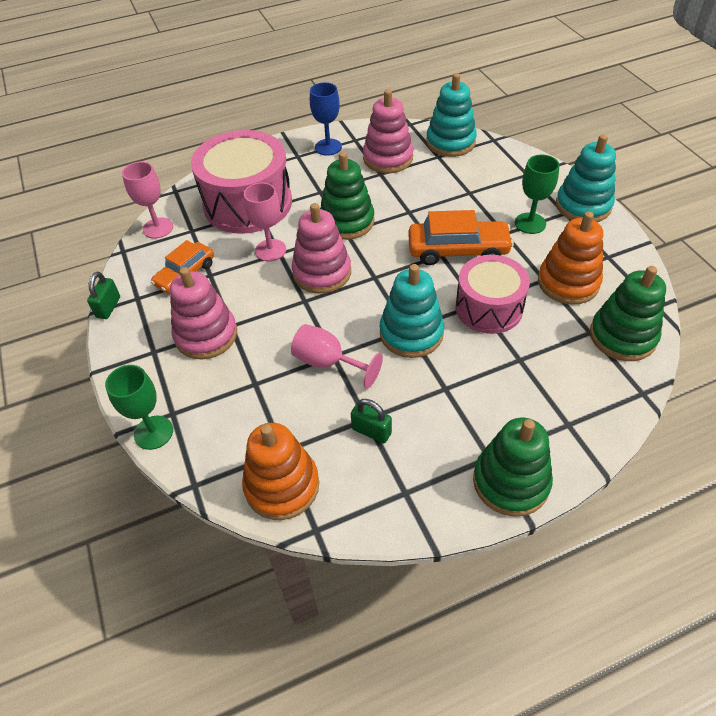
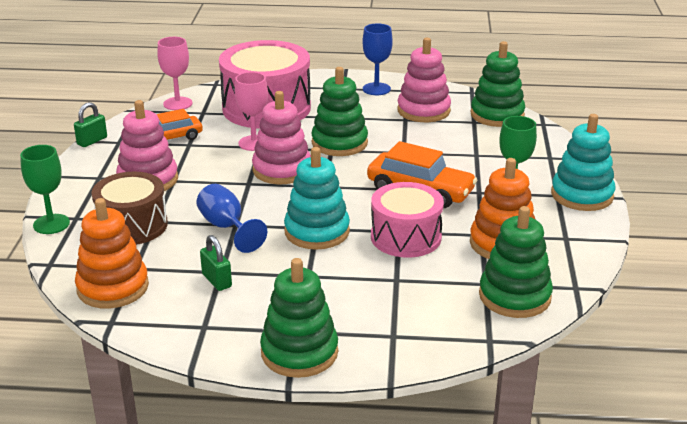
camera: 25 degrees right, 20 degrees down
(237, 399) = (132, 226): none -> brown drum
(328, 362) = (226, 227): pink goblet -> blue goblet
(450, 142) = (497, 115): turquoise stacking toy -> green stacking toy

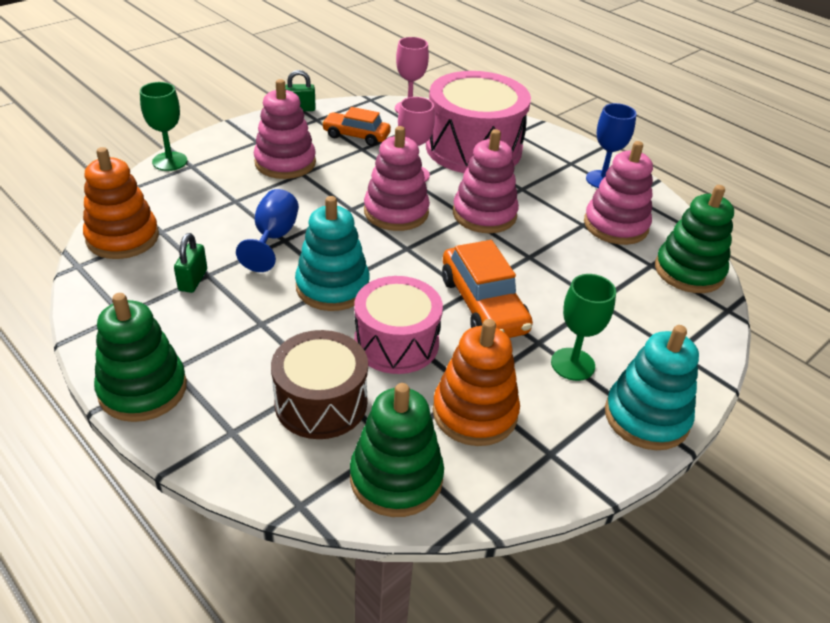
camera: 40 degrees right, 10 degrees up
(132, 226) = (215, 195): brown drum -> brown drum (321, 402)
(339, 143) = (484, 214): green stacking toy -> pink stacking toy

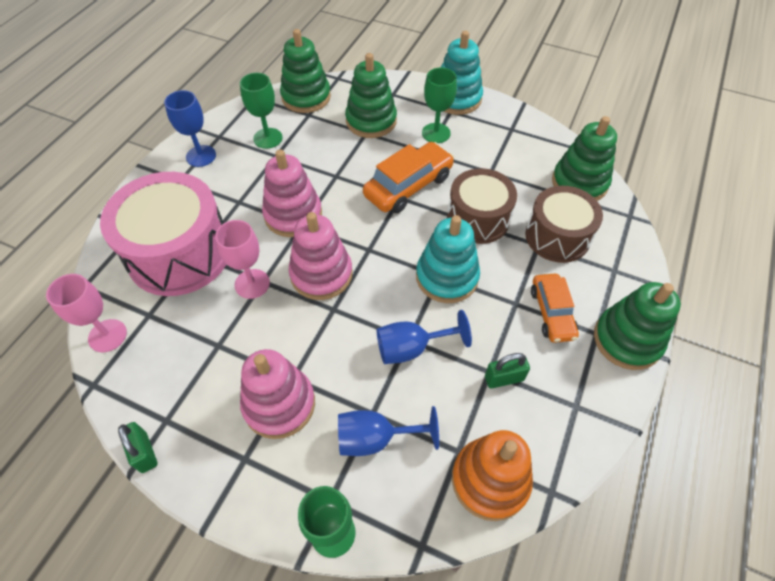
camera: 110 degrees left, 15 degrees up
(214, 196) = (375, 438): none -> blue goblet
(356, 136) = (192, 362): orange car -> orange car (551, 313)
(396, 343) = (478, 218): pink drum -> brown drum
(475, 413) = (508, 164): orange stacking toy -> none
(615, 225) = (268, 138): pink stacking toy -> green goblet
(620, 312) = (371, 121): none -> green stacking toy

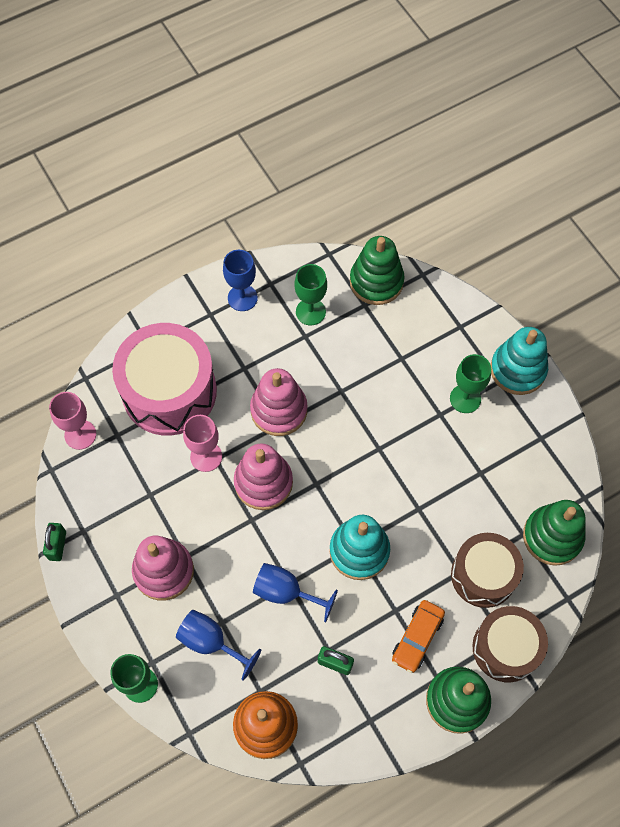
camera: 35 degrees right, 10 degrees up
(371, 121) = (416, 347): green stacking toy -> none
(408, 186) = (395, 442): orange car -> none
(478, 218) = (429, 513): brown drum -> brown drum (506, 648)

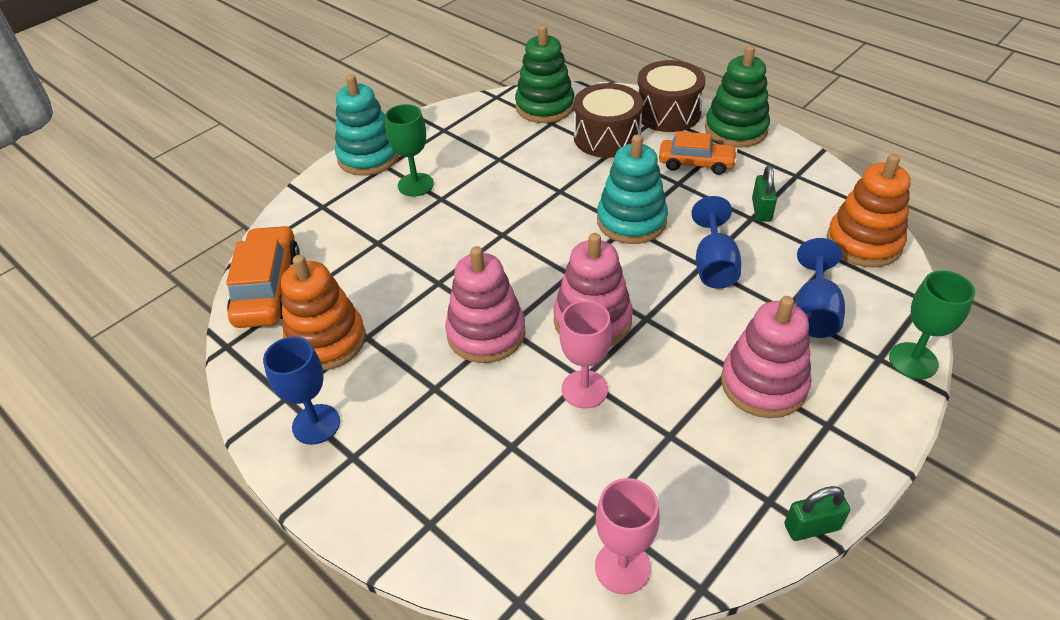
camera: 105 degrees left, 20 degrees down
(169, 391) = (501, 466): pink drum -> none
(310, 312) = (326, 341): green goblet -> orange stacking toy
(376, 282) = (268, 288): green stacking toy -> orange car

